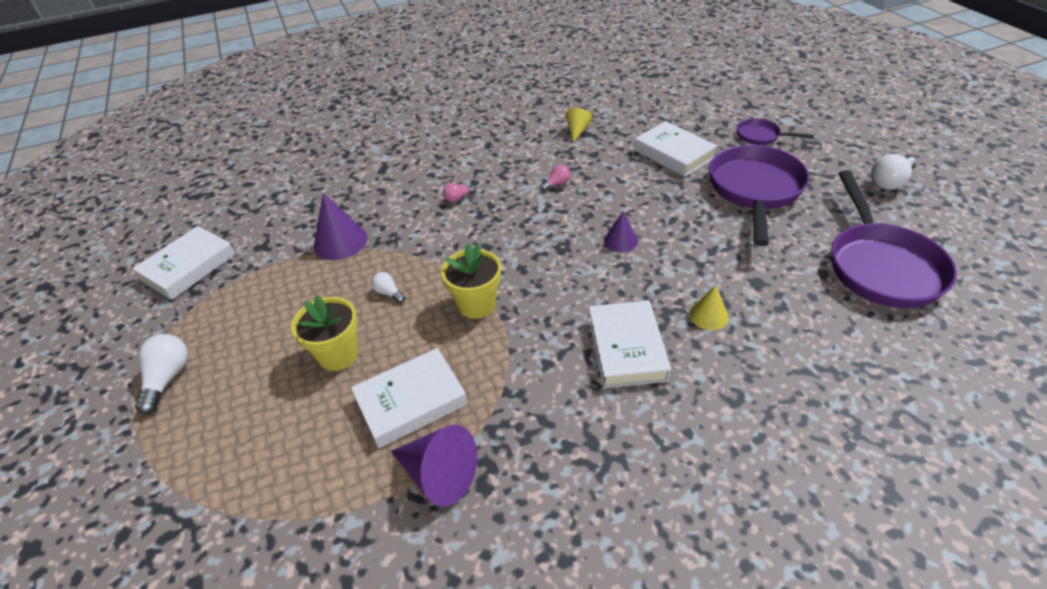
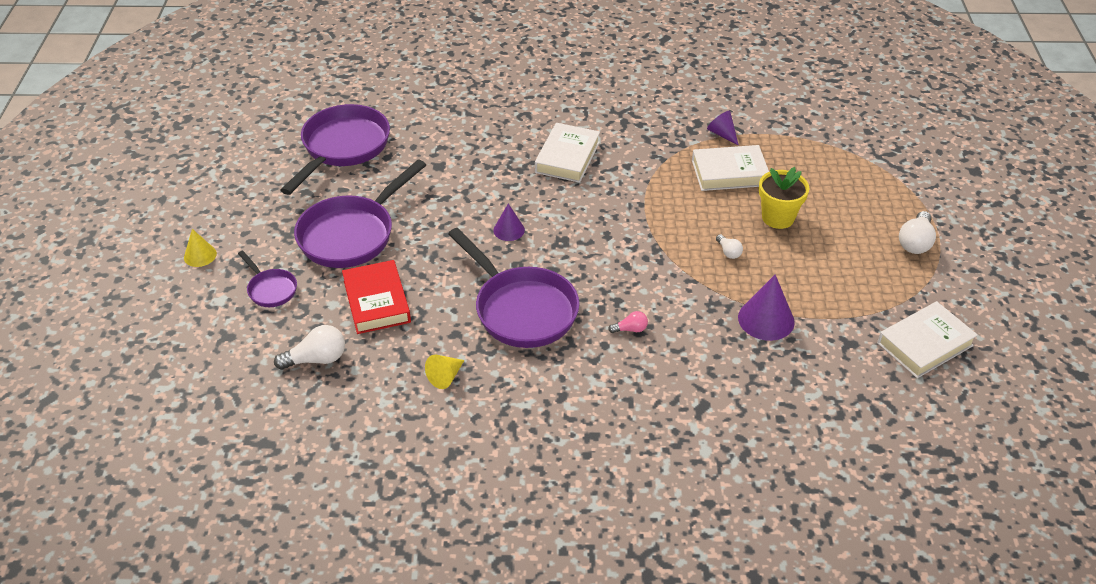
camera: 160 degrees left, 0 degrees up
(439, 474) = (722, 134): purple cone -> purple cone, size x0.61
(476, 304) = (658, 219): yellow flower pot -> none
(556, 184) = (521, 309): pink light bulb -> purple pan
(673, 154) = (377, 301): white book -> red book
(708, 315) = (495, 158): yellow cone -> yellow cone (200, 255)
(889, 182) = (237, 201): white light bulb -> white light bulb (317, 359)

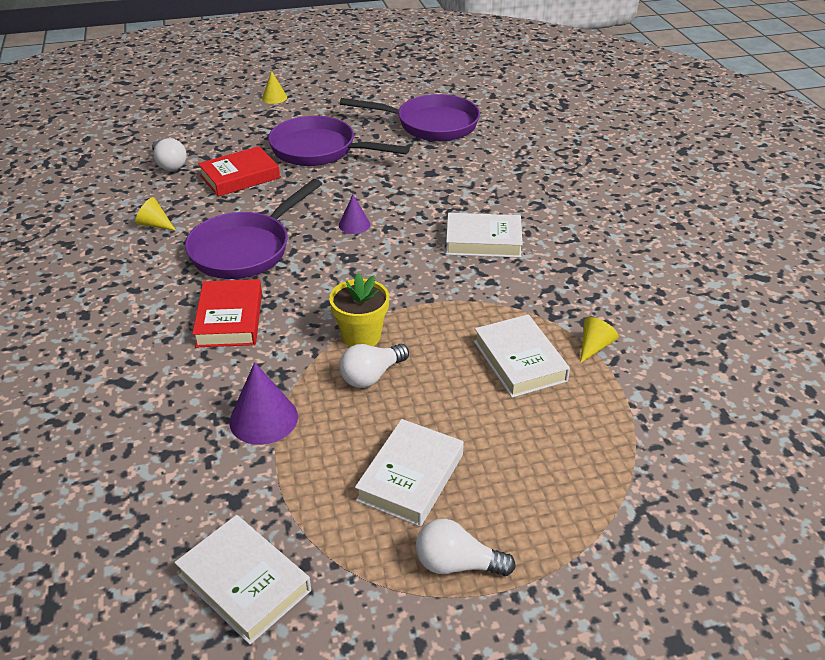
camera: 75 degrees right, 5 degrees down
(270, 289) = (244, 131): purple pan -> none
(630, 329) = (230, 319): pink light bulb -> red book
(722, 134) = (594, 346): purple cone -> yellow cone
(728, 252) = (371, 376): white light bulb -> white light bulb, size x1.78
(778, 217) = (452, 412): yellow flower pot -> yellow flower pot (361, 336)
(839, 250) = (411, 477): none -> white book

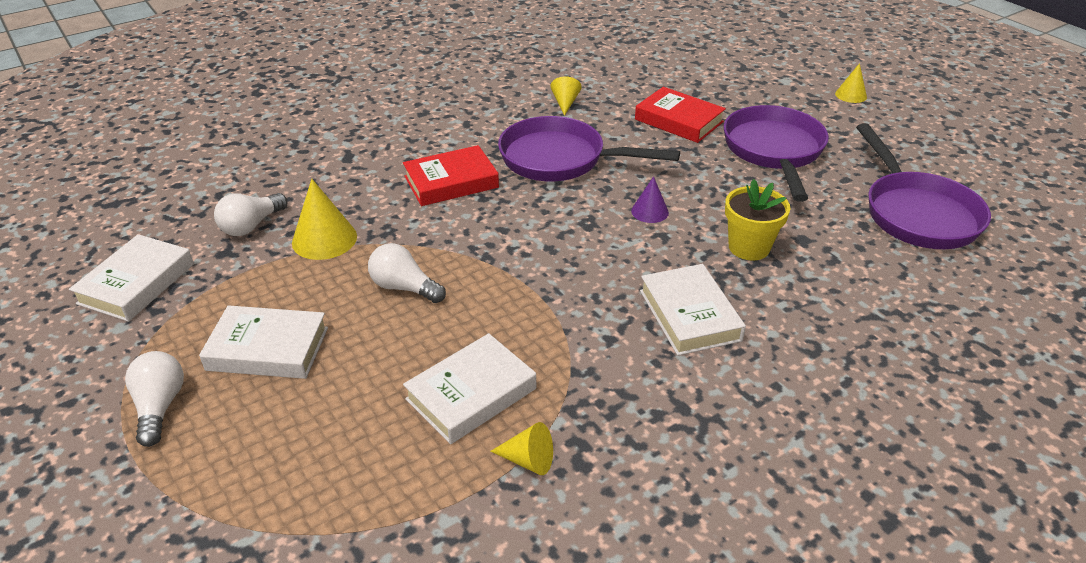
camera: 70 degrees right, 0 degrees up
(169, 164) = (666, 79): white light bulb -> white light bulb (251, 226)
(263, 419) = (324, 239): purple cone -> yellow cone
(361, 336) = (462, 265): yellow flower pot -> yellow flower pot (749, 247)

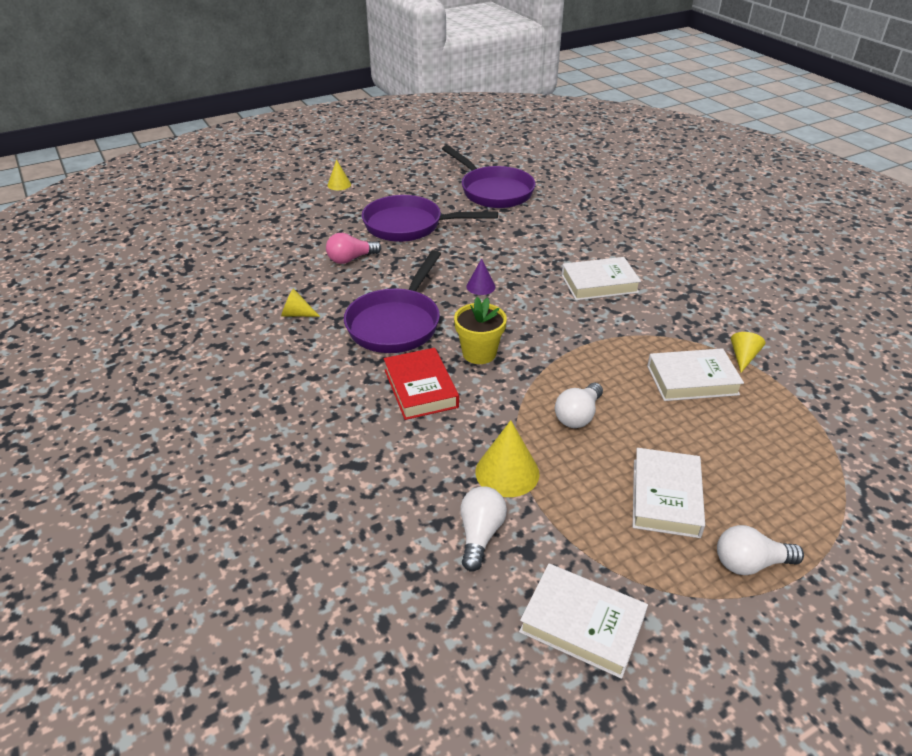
camera: 85 degrees left, 0 degrees up
(251, 226) = (480, 534): white light bulb -> white light bulb turned 120 degrees counterclockwise
(471, 394) = (692, 380): white book -> white book turned 60 degrees counterclockwise
(678, 120) = (351, 259): red book -> pink light bulb
(749, 247) = (527, 252): yellow flower pot -> yellow flower pot (479, 353)
(917, 213) = (493, 191): purple pan -> purple pan turned 60 degrees clockwise

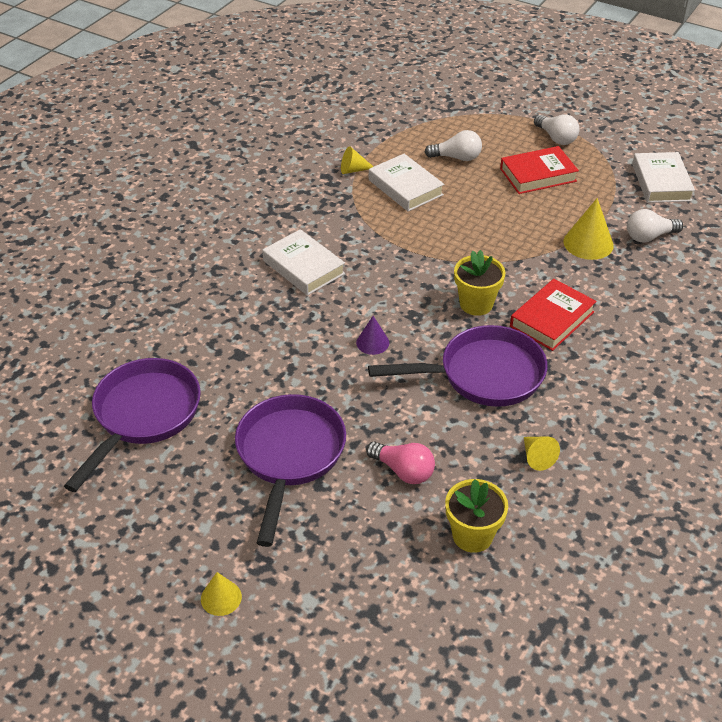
camera: 120 degrees left, 5 degrees up
(275, 265) = (472, 535): none -> yellow flower pot
(409, 226) = (289, 456): purple pan -> purple pan turned 150 degrees counterclockwise
(578, 416) = (499, 229): white light bulb -> white light bulb (457, 157)
(666, 497) = (538, 175): white book -> red book

